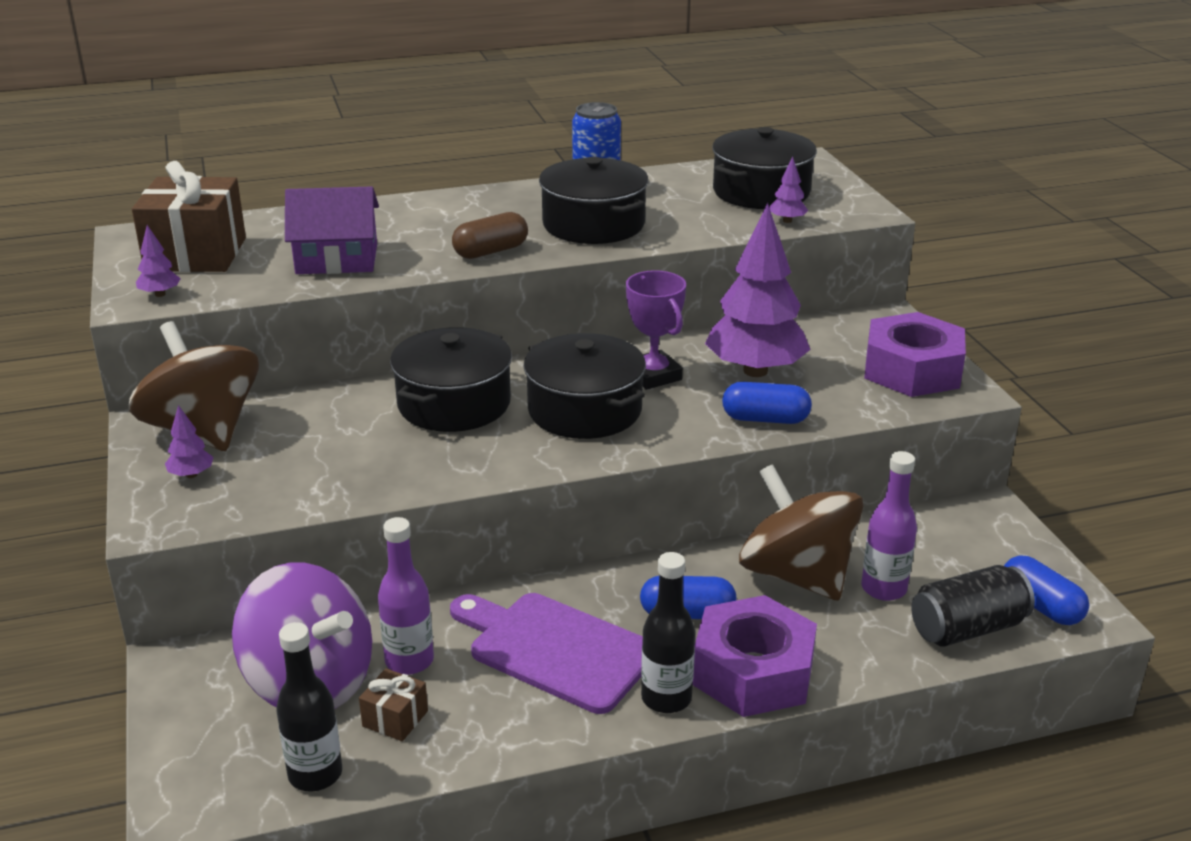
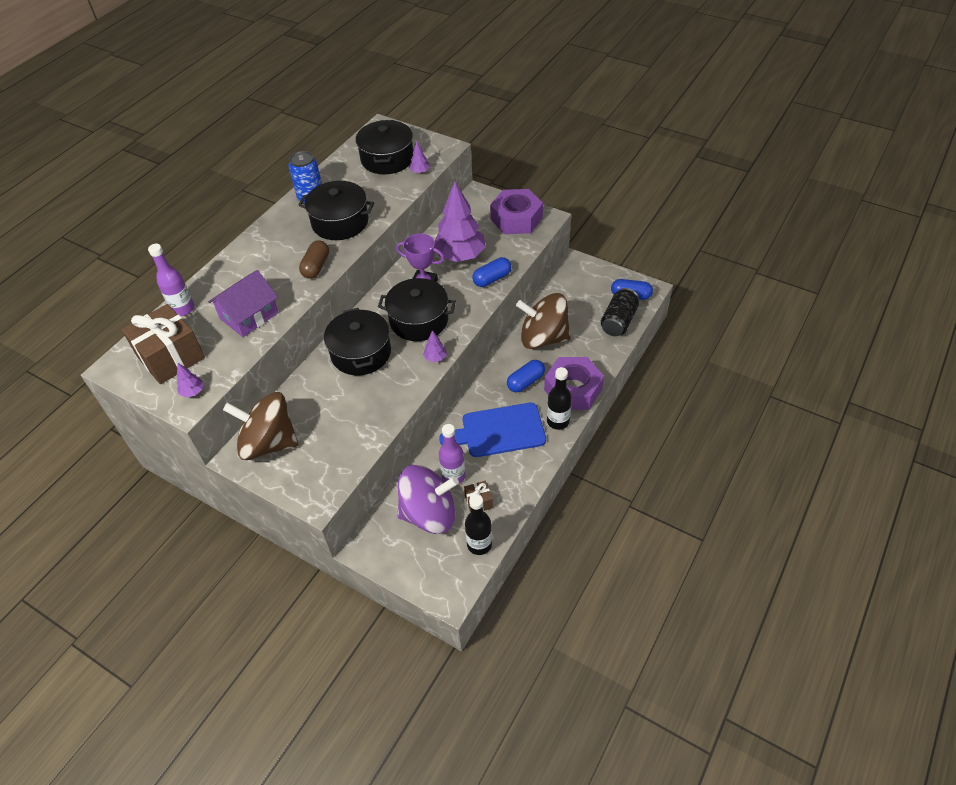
camera: 40 degrees left, 20 degrees up
(191, 475) = (298, 467): purple tree -> purple tree (435, 357)
(555, 649) = (498, 431): purple cutting board -> blue cutting board
(883, 589) = (577, 323): purple bottle -> purple bottle (183, 309)

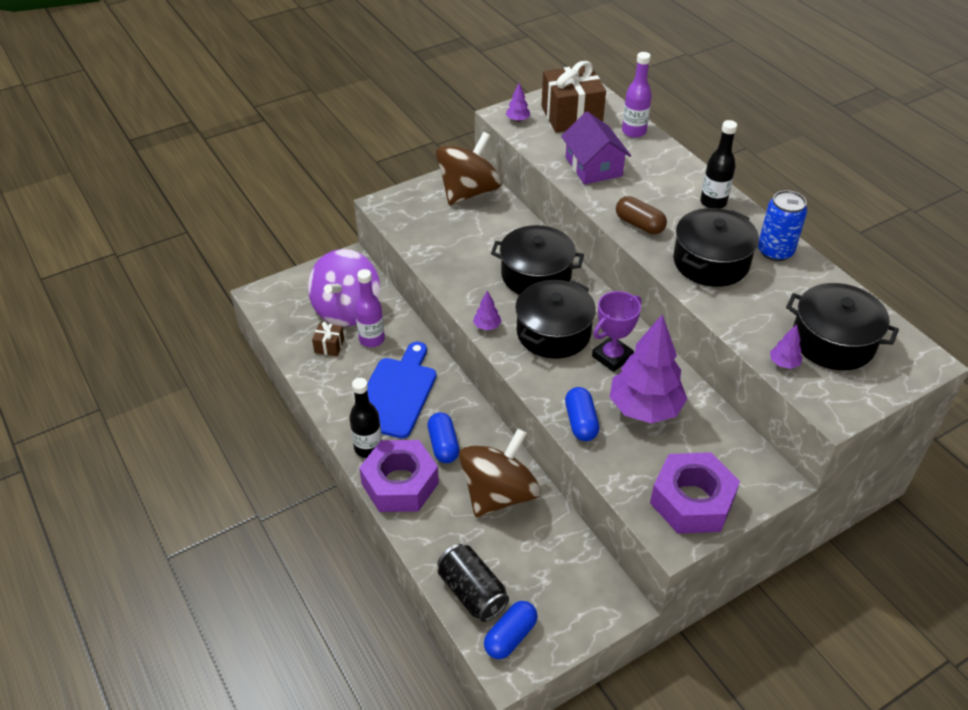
camera: 115 degrees right, 5 degrees down
(479, 544) = (287, 330): black bottle -> black bottle (713, 202)

